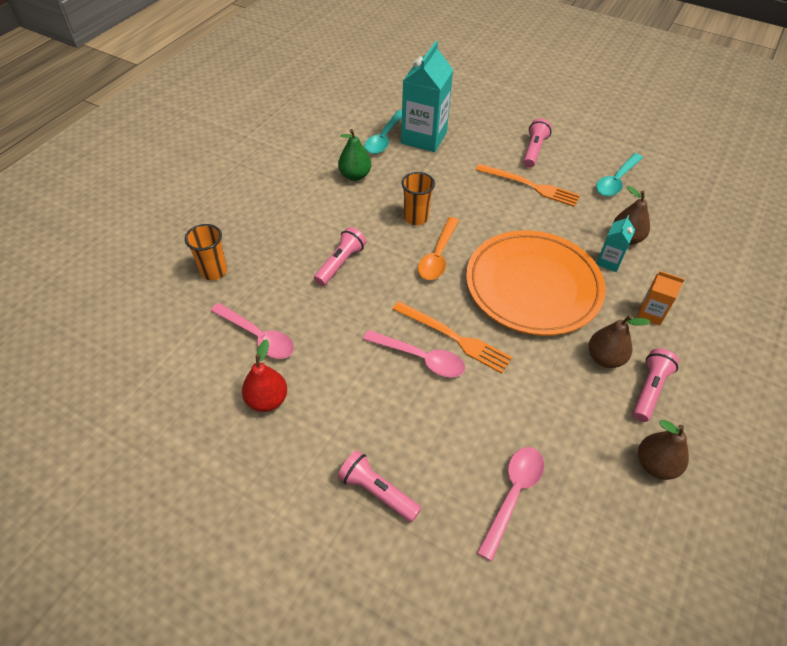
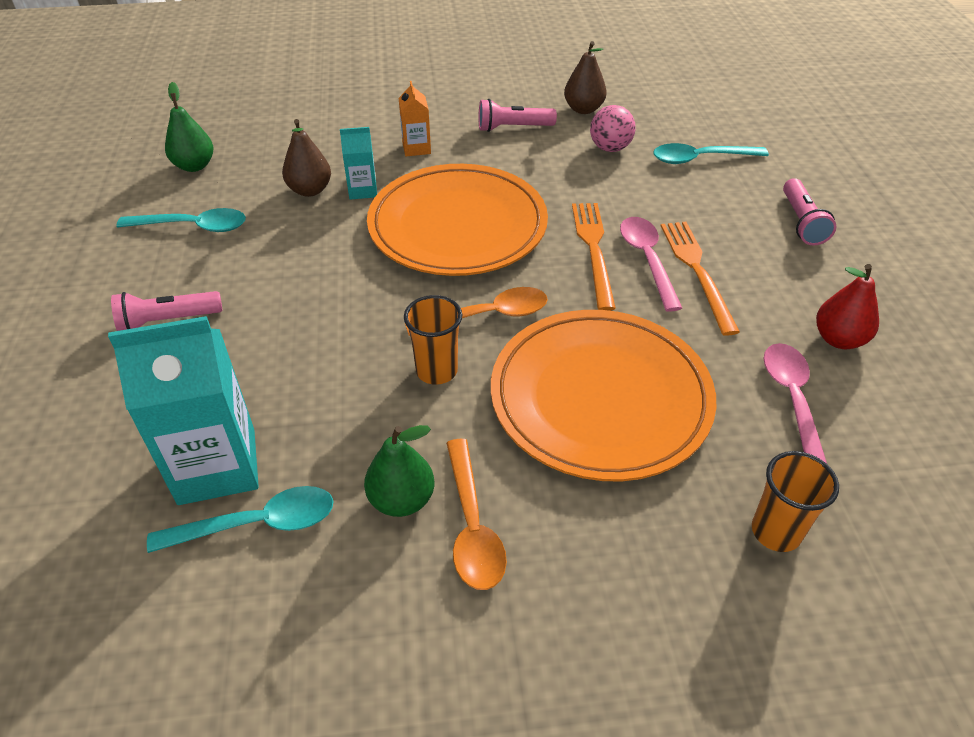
camera: 125 degrees left, 5 degrees down
(322, 188) = (472, 526): none -> orange spoon
(340, 263) = (600, 398): pink flashlight -> orange plate
(513, 495) = (700, 159): pink spoon -> turquoise spoon
(530, 186) = (264, 293): orange fork -> orange fork (697, 271)
(574, 437) = (610, 148): none -> pink ball
(605, 358) = (505, 157): brown pear -> none
(691, 201) = (194, 166): none -> green pear

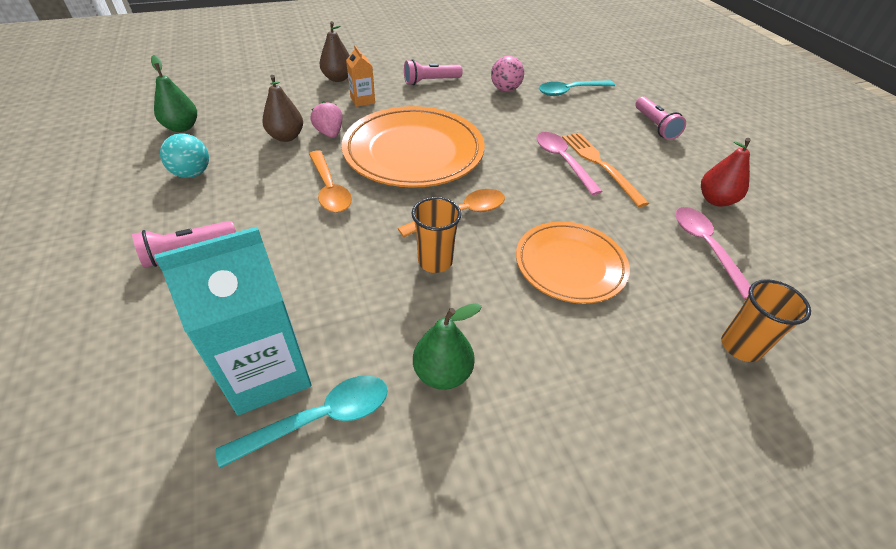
camera: 15 degrees left, 0 degrees up
(193, 226) = (192, 173): turquoise spoon -> turquoise ball
(363, 190) = (330, 133): turquoise carton -> pink strawberry
(472, 526) = (510, 385): orange spoon -> orange spoon (329, 189)
(583, 109) = (476, 66): brown pear -> brown pear (338, 78)
(593, 250) = (521, 158): orange fork -> none
(600, 398) = (570, 265): orange plate -> orange plate, size x0.63

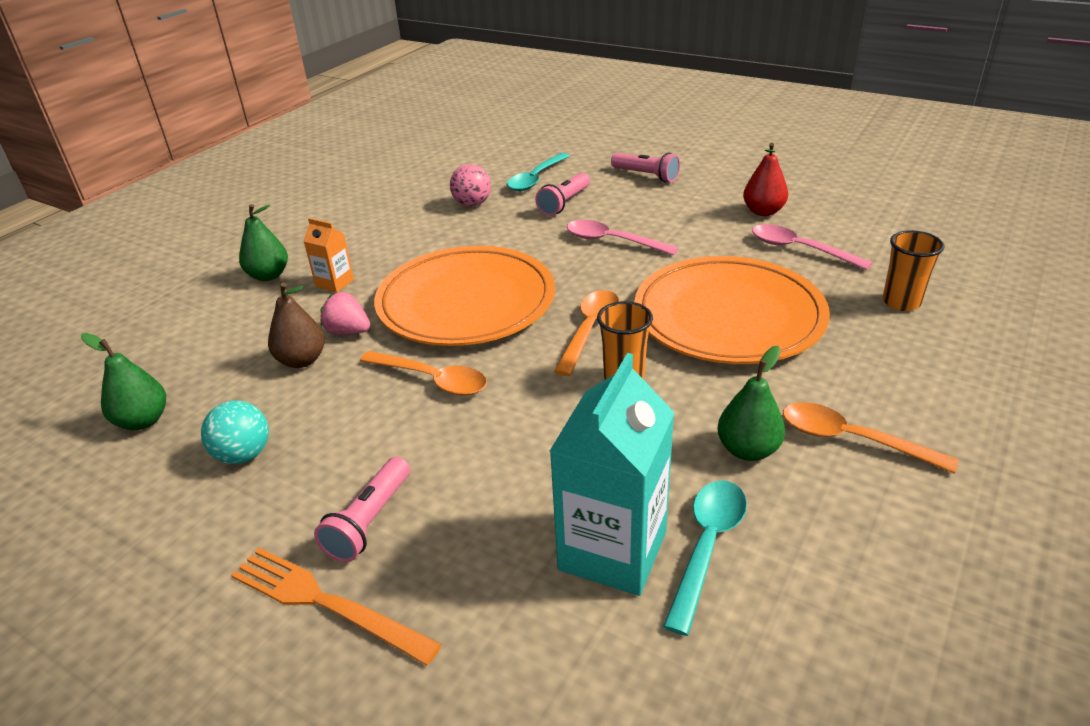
camera: 35 degrees left, 10 degrees down
(338, 78) = (268, 275): brown pear -> green pear
(431, 81) = (383, 230): pink flashlight -> pink flashlight (564, 203)
(530, 427) = (852, 440): none -> orange spoon
(570, 265) = (728, 317): orange plate -> orange plate, size x1.58
(600, 165) = (647, 229): orange fork -> orange fork (326, 603)

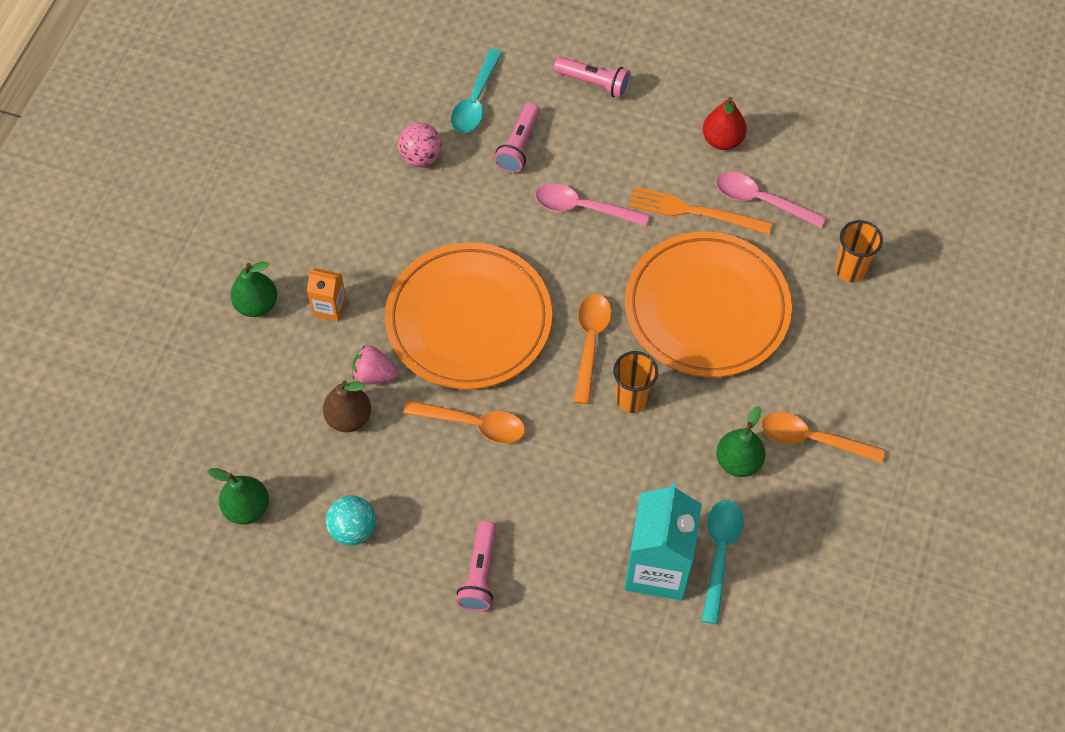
camera: 15 degrees left, 25 degrees up
(326, 603) = (478, 643): orange fork -> orange fork (694, 212)

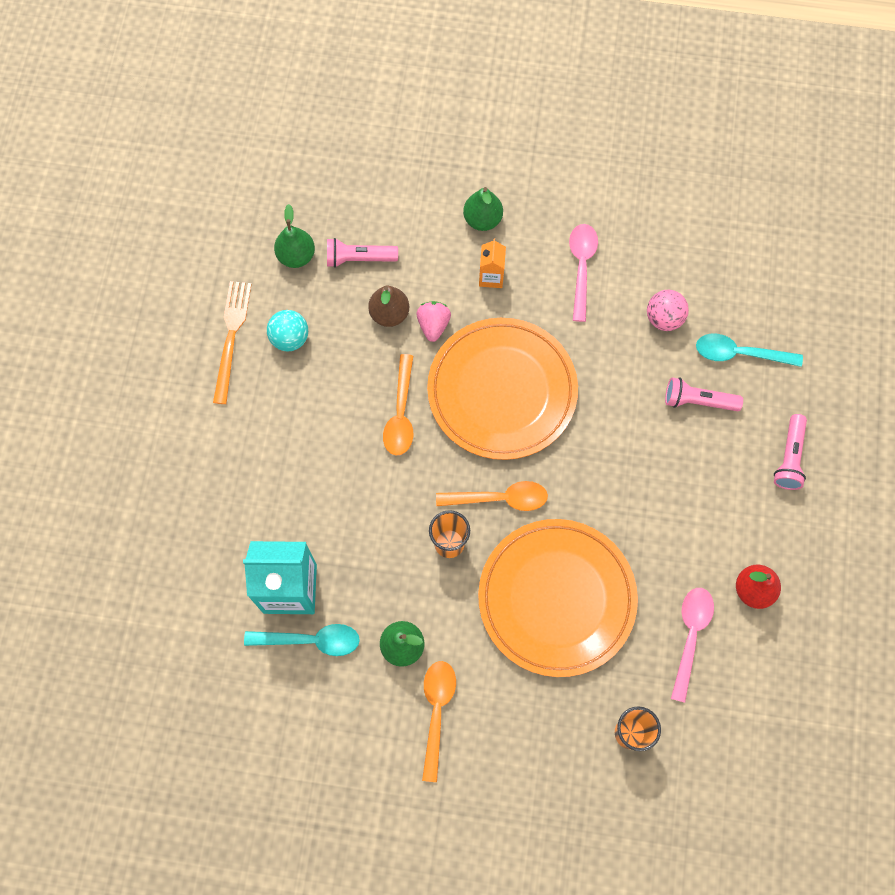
camera: 80 degrees right, 10 degrees up
(480, 573) = (265, 444): pink flashlight -> pink flashlight (359, 258)
(583, 208) = (642, 469): pink spoon -> pink spoon (581, 267)
(694, 212) = (662, 573): orange fork -> orange fork (231, 337)

